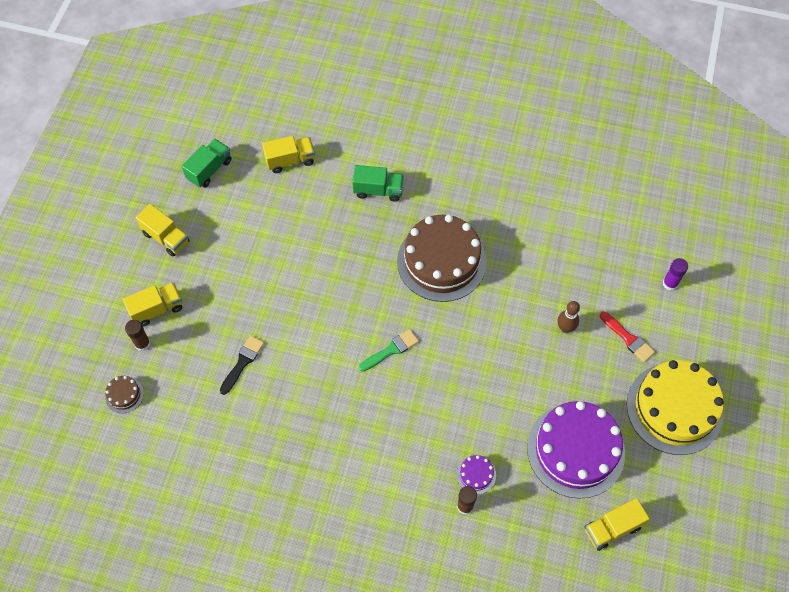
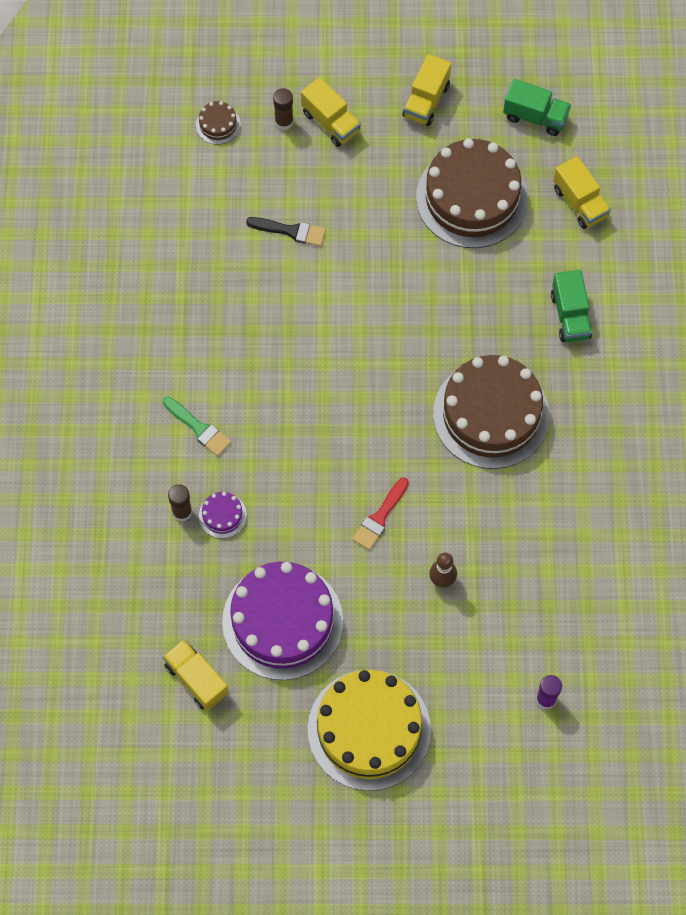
camera: 75 degrees right, 5 degrees up
(260, 228) = (472, 198): none -> brown cake
(391, 350) = (352, 386): green brush -> green brush (198, 428)
(628, 338) = (449, 658): red brush -> red brush (380, 517)

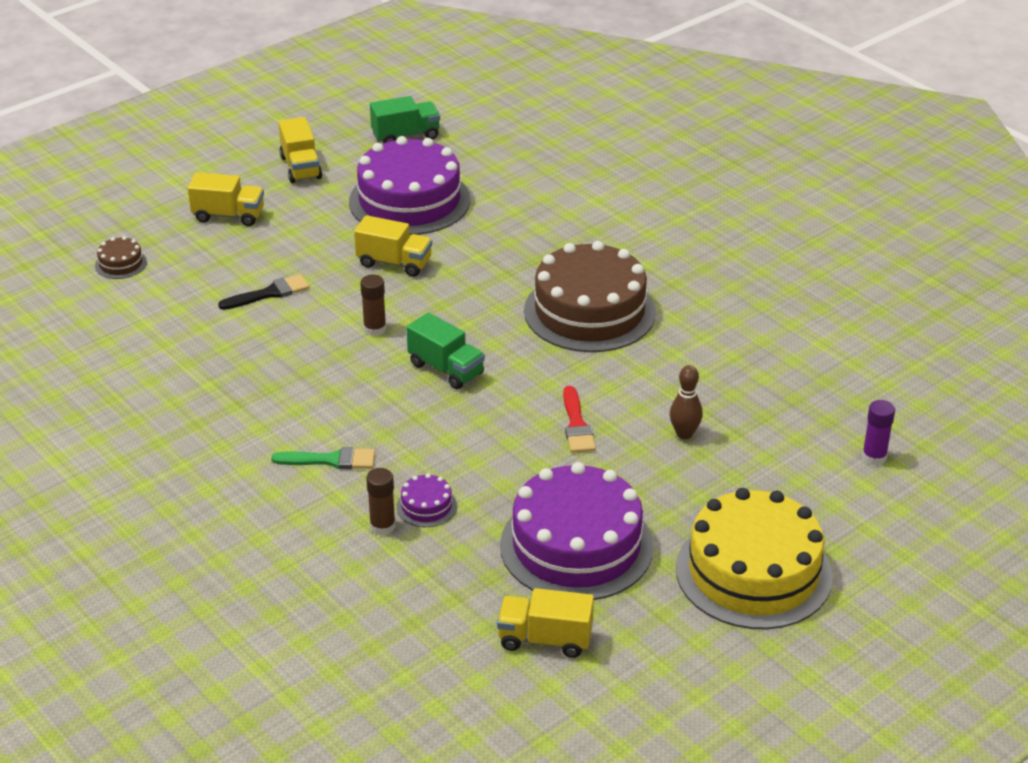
camera: 40 degrees left, 30 degrees down
(284, 121) = (183, 234): brown glue stick -> brown glue stick (375, 329)
(472, 198) = (409, 201): brown cake -> purple cake
(570, 315) = (579, 225): green truck -> green truck (446, 369)
(580, 202) = (503, 163): yellow truck -> yellow truck (394, 263)

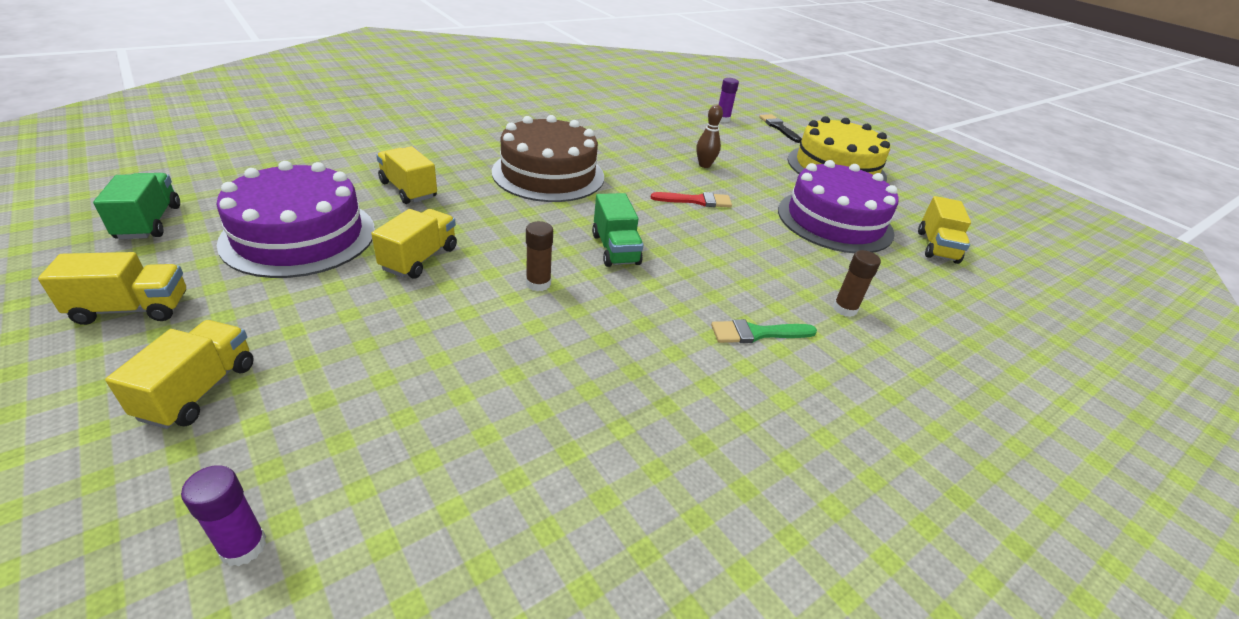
camera: 90 degrees left, 0 degrees up
(121, 264) = (243, 546): brown cake -> purple glue stick
(269, 293) = (433, 359): black brush -> black brush (779, 127)
(330, 460) = (758, 333): green brush -> green brush turned 105 degrees counterclockwise
(426, 506) = (810, 282): purple cake -> none
(446, 369) = (615, 249): green truck -> green truck turned 120 degrees clockwise
(510, 233) = (408, 190): none -> yellow truck

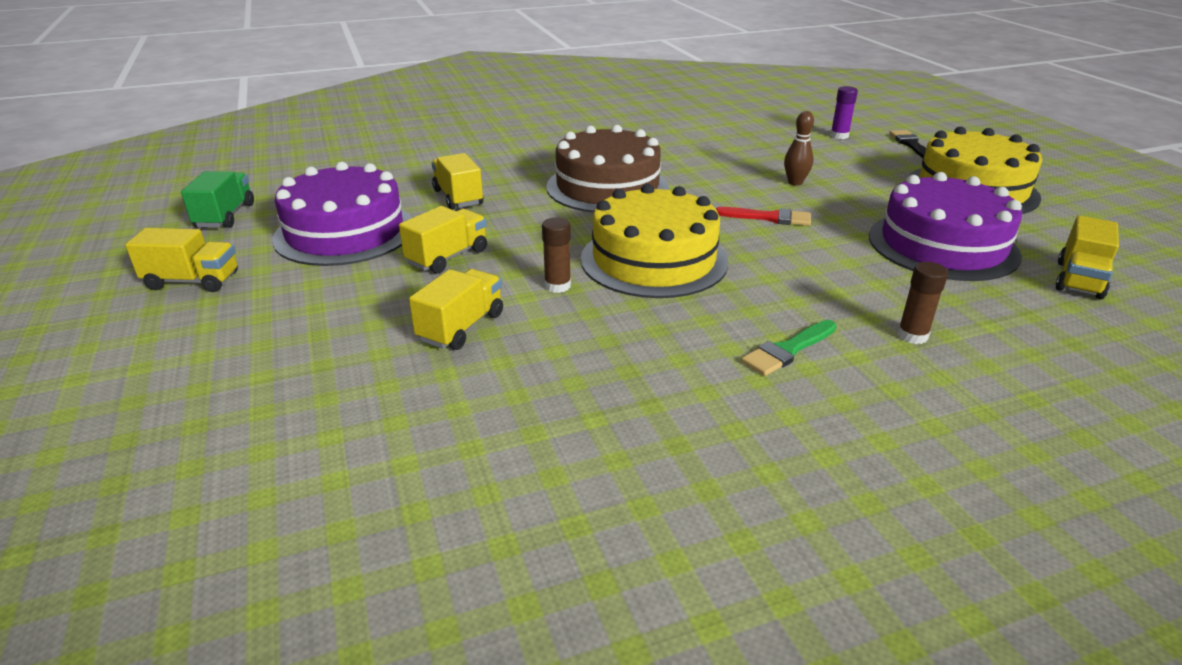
camera: 20 degrees right, 5 degrees down
(199, 390) = (225, 346): yellow truck -> yellow truck (461, 327)
(243, 546) = (223, 464): purple glue stick -> none
(615, 249) = (654, 260): green truck -> yellow cake
(758, 333) = (788, 350): green brush -> green brush turned 45 degrees counterclockwise

